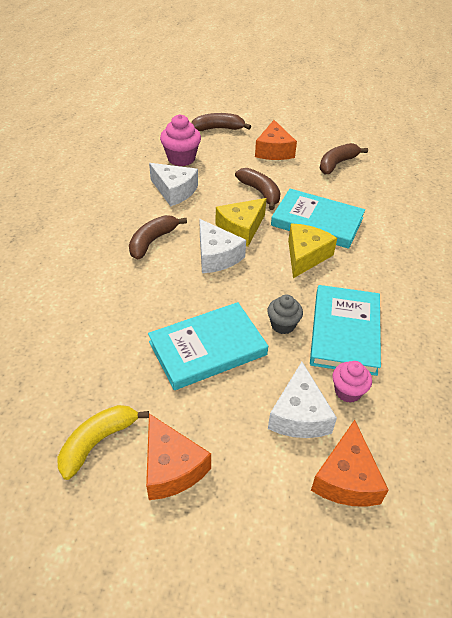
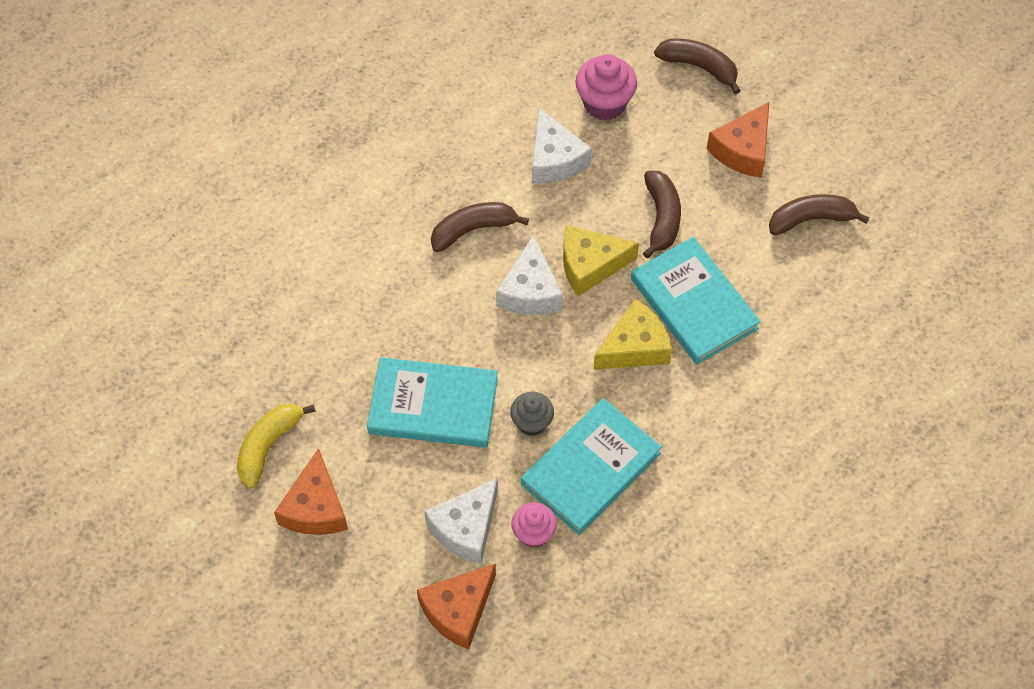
camera: 35 degrees right, 15 degrees up
(98, 442) = (268, 446): yellow banana -> yellow banana turned 45 degrees counterclockwise

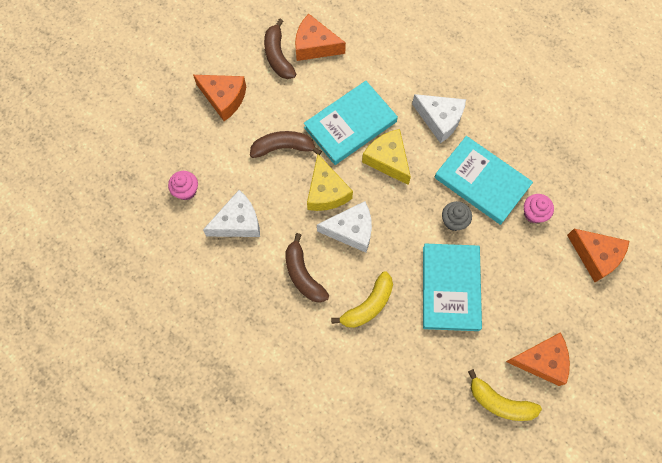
camera: 95 degrees left, 10 degrees up
(421, 302) = (368, 305): none -> yellow banana
(466, 528) = (538, 257): white cheese -> white cheese (440, 119)
(604, 103) = (186, 191): pink cupcake -> pink cupcake, size x0.65
(699, 67) = (152, 128): brown banana -> none
(828, 267) = (314, 46): none -> orange cheese

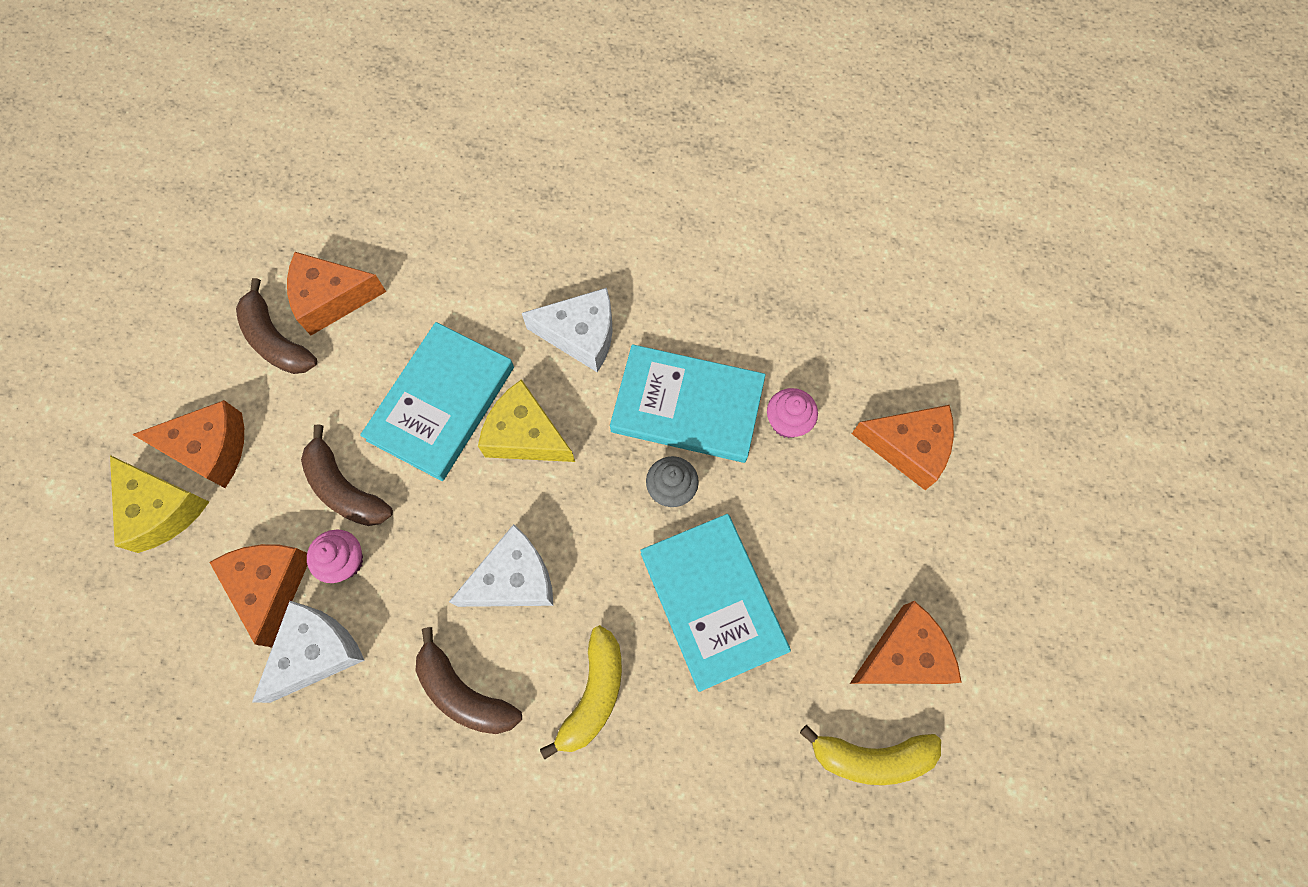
camera: 25 degrees left, 0 degrees up
(186, 191) = (204, 637): pink cupcake -> pink cupcake (345, 561)
(228, 179) = (270, 585): none -> orange cheese
(283, 147) = (345, 489): brown banana -> brown banana turned 105 degrees counterclockwise
(326, 192) = (446, 532): yellow cheese -> yellow cheese (162, 509)

